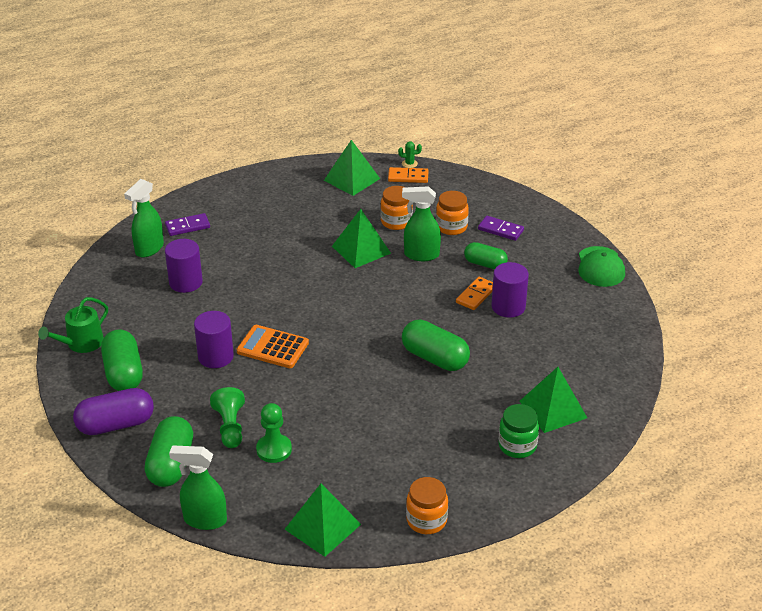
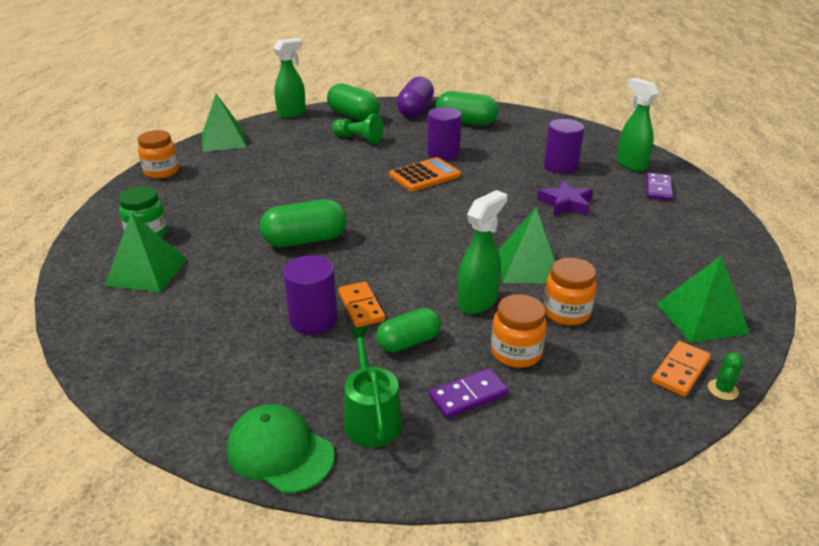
camera: 125 degrees right, 5 degrees down
(81, 343) = (519, 117): green watering can -> green watering can (371, 417)
(255, 260) = (565, 204): none -> purple star
(274, 450) = (314, 146): green pawn -> none

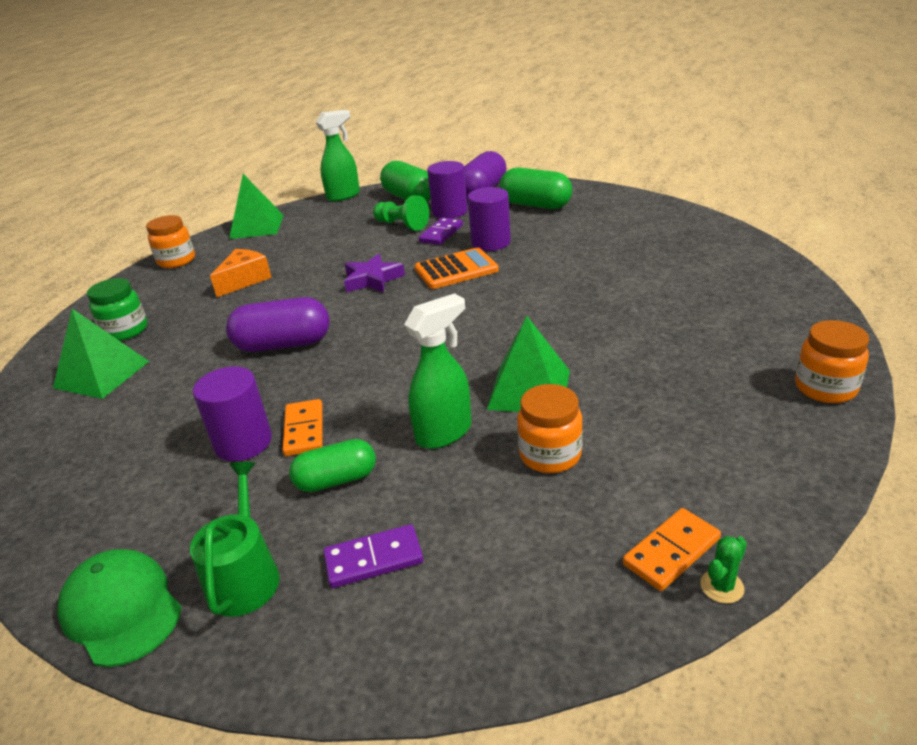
camera: 15 degrees right, 0 degrees up
(238, 188) = (244, 280): none -> orange cheese
(305, 240) = (283, 344): green capsule -> purple capsule
(516, 352) = (460, 505): orange jar -> orange jar (825, 388)
(560, 166) = (628, 260): purple cylinder -> purple cylinder (450, 212)
(565, 204) = (613, 309): purple star -> purple star (372, 279)
(631, 164) = (722, 259): green spray bottle -> none
(658, 189) = (746, 292): purple domino -> purple domino (441, 234)
(701, 318) = (734, 476): green pyramid -> none

